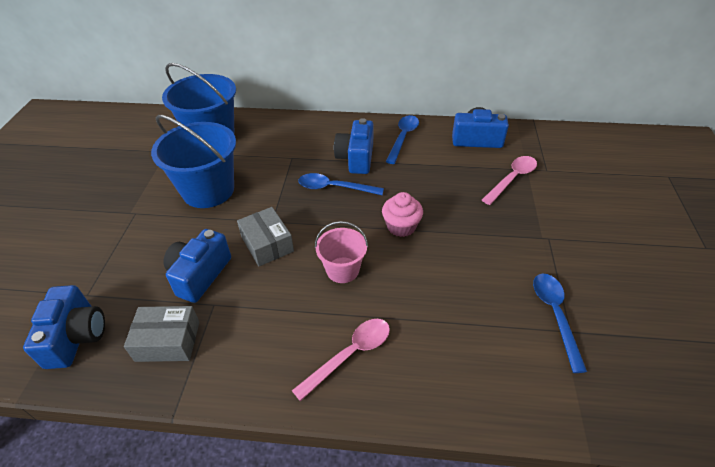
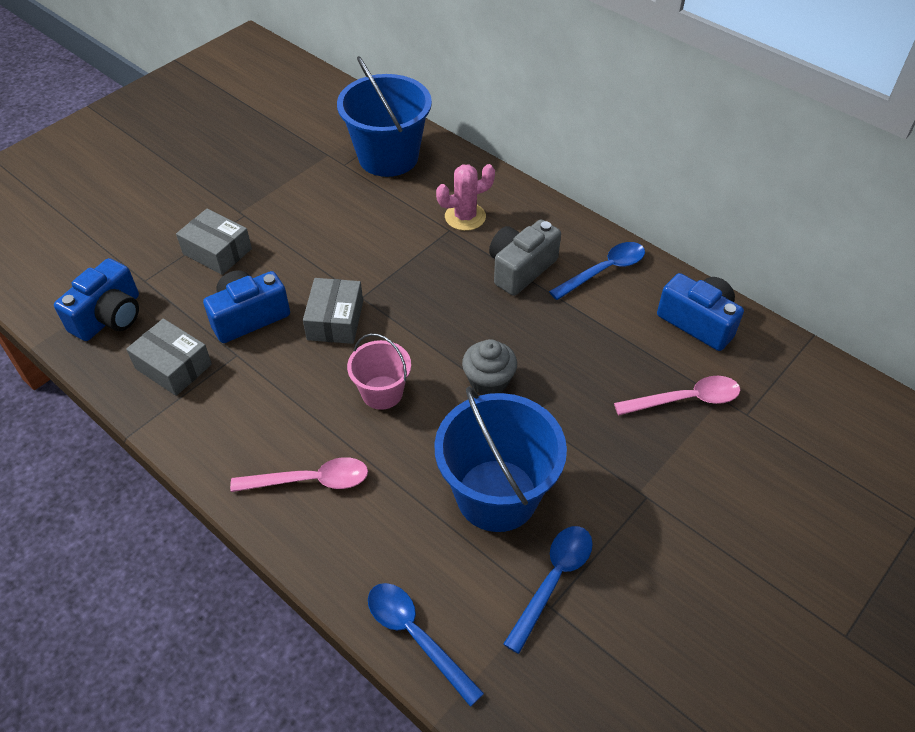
camera: 35 degrees right, 5 degrees up
(134, 245) = (217, 251): none -> grey box
(208, 190) = (330, 225): blue bucket -> blue bucket (497, 495)
(294, 146) = (465, 217): none -> pink cactus
(334, 188) = (461, 293): blue spoon -> blue spoon (416, 636)
(356, 158) = (520, 269): blue camera -> grey camera
(401, 226) = (488, 381): pink cupcake -> grey cupcake

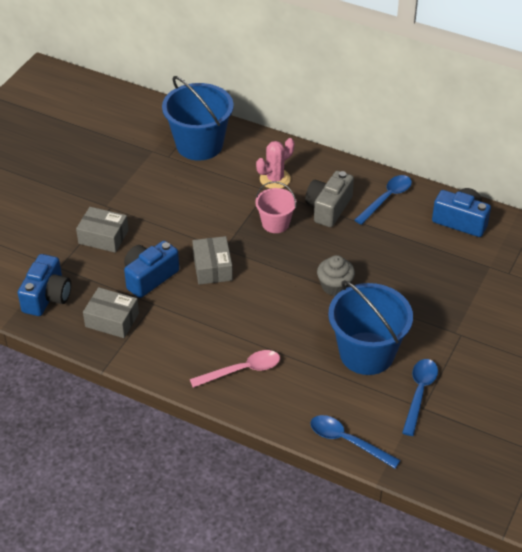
camera: 15 degrees left, 5 degrees down
(382, 392) = (266, 307): pink bucket -> pink bucket (275, 223)
(685, 400) = (467, 272): pink spoon -> none

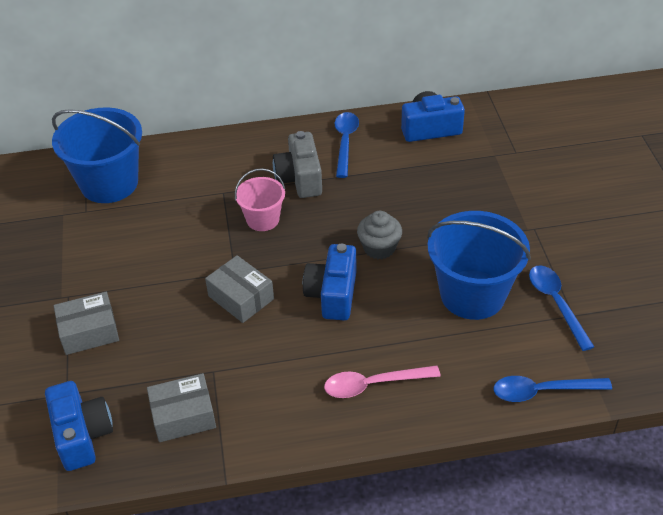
camera: 35 degrees left, 0 degrees up
(149, 277) = (182, 345): blue camera -> blue camera (333, 294)
(242, 370) = (373, 384): pink spoon -> pink spoon turned 135 degrees counterclockwise
(275, 179) = (220, 178): pink cactus -> none

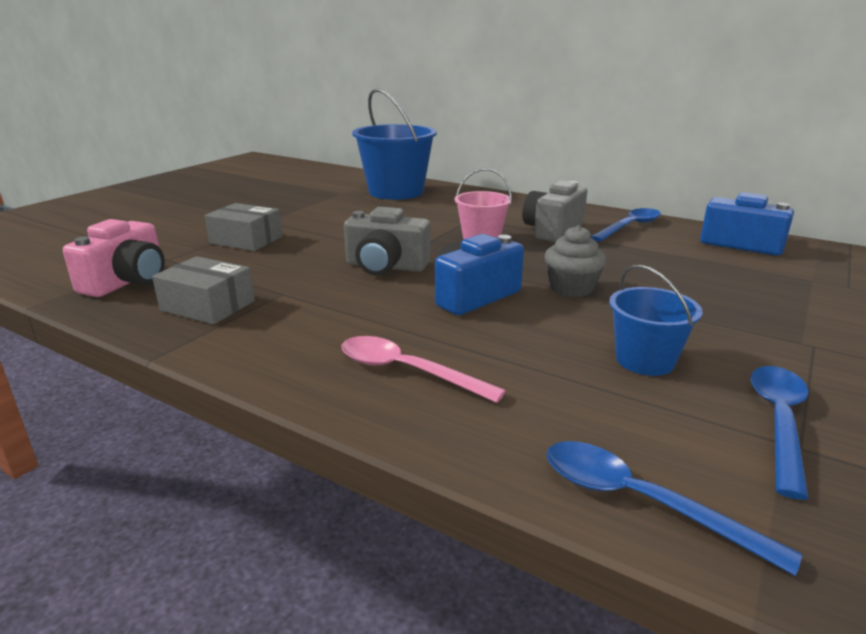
camera: 40 degrees right, 20 degrees down
(82, 435) = (127, 281): blue camera -> pink camera
(241, 297) = (386, 267): grey box -> grey camera
(472, 294) = (645, 360): blue bucket -> blue bucket, size x0.55

